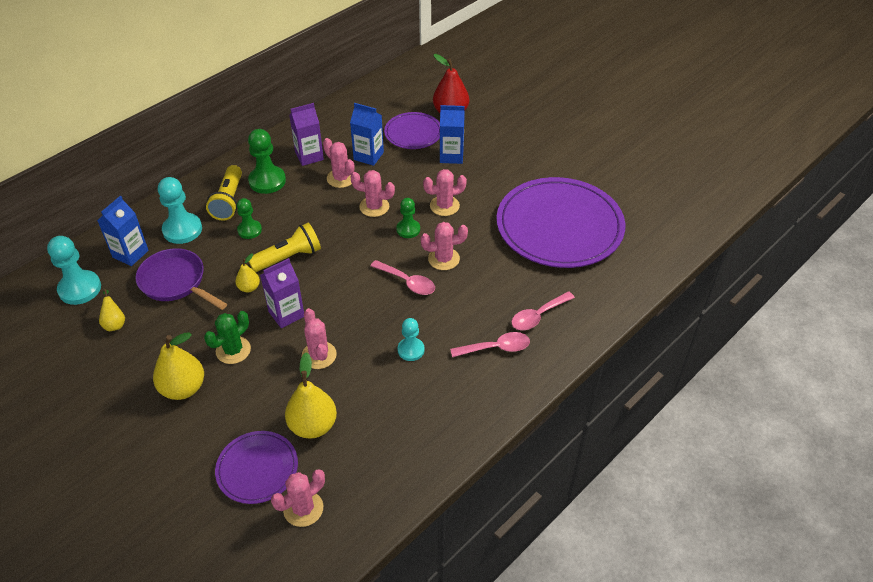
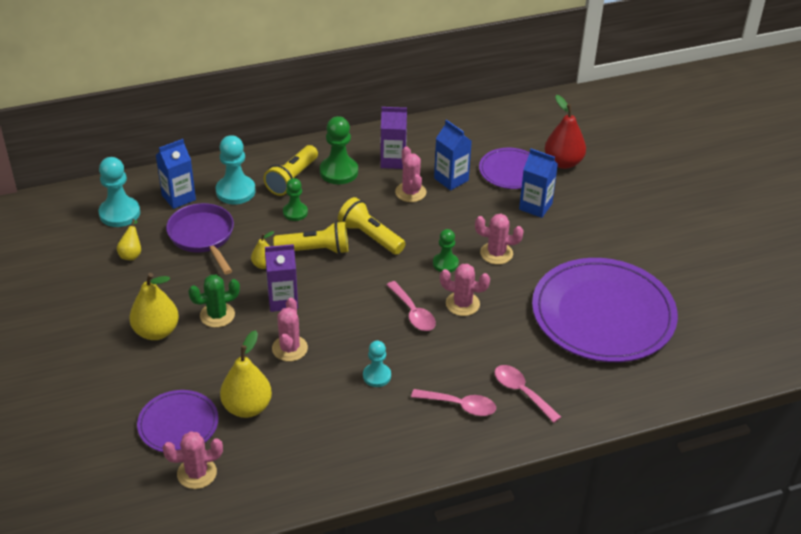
camera: 25 degrees right, 5 degrees down
(330, 228) = (370, 236): none -> yellow flashlight
(374, 207) = (426, 230): pink cactus -> none
(538, 316) = (522, 392): pink spoon -> pink spoon turned 60 degrees clockwise

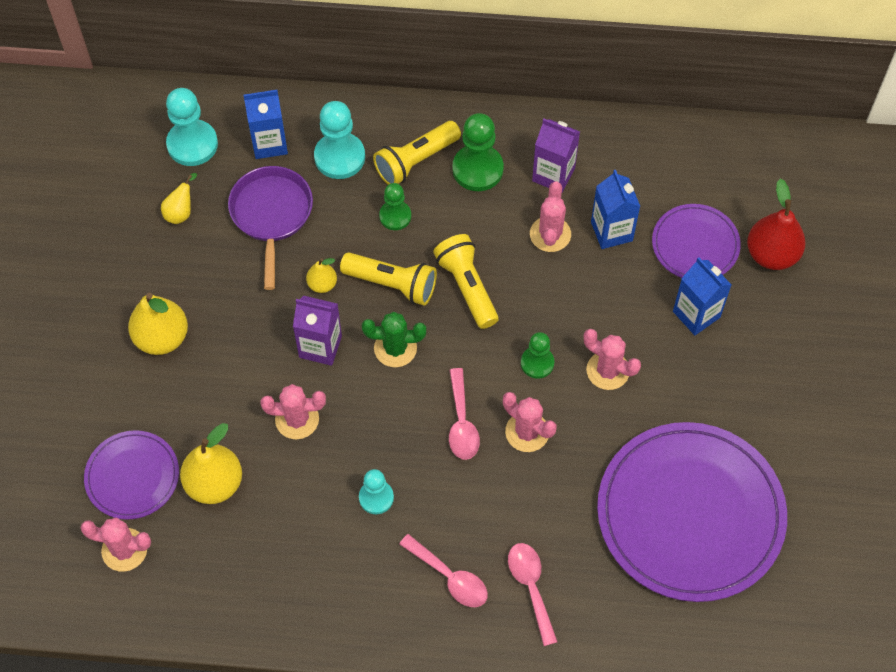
camera: 25 degrees right, 20 degrees up
(217, 315) = (238, 340): green cactus -> green cactus (395, 348)
(289, 348) = (297, 419): pink cactus -> pink cactus turned 60 degrees clockwise

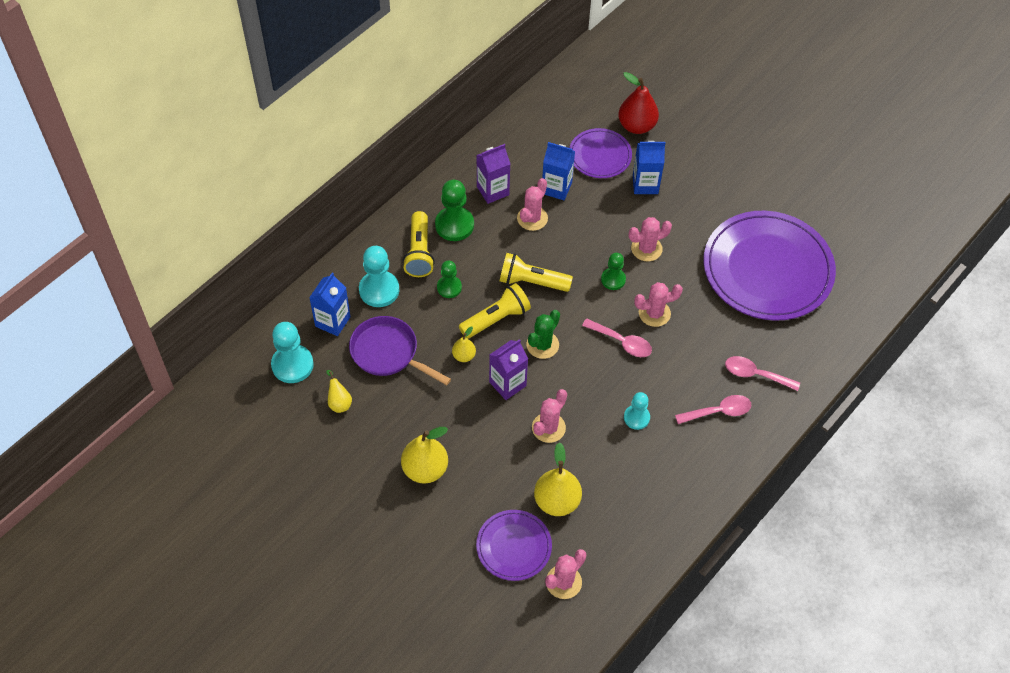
camera: 55 degrees left, 5 degrees down
(550, 234) = (532, 218): pink cactus -> pink cactus turned 75 degrees clockwise

